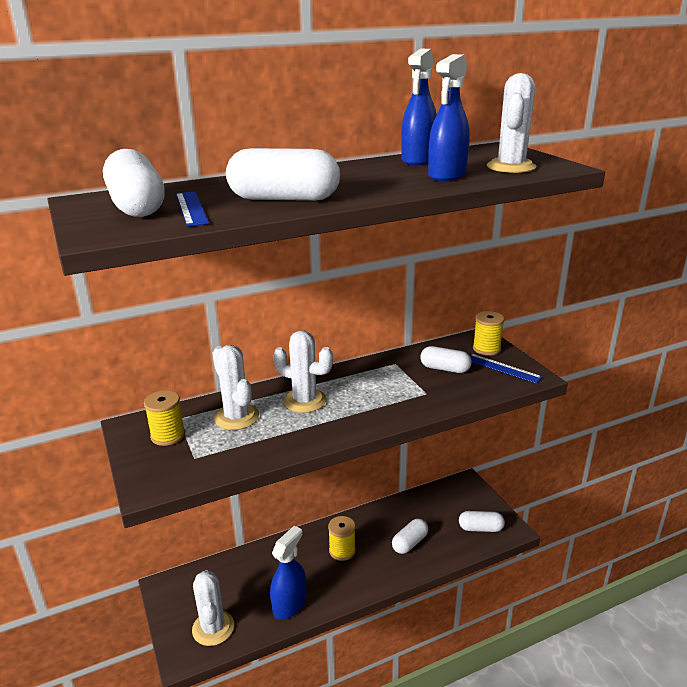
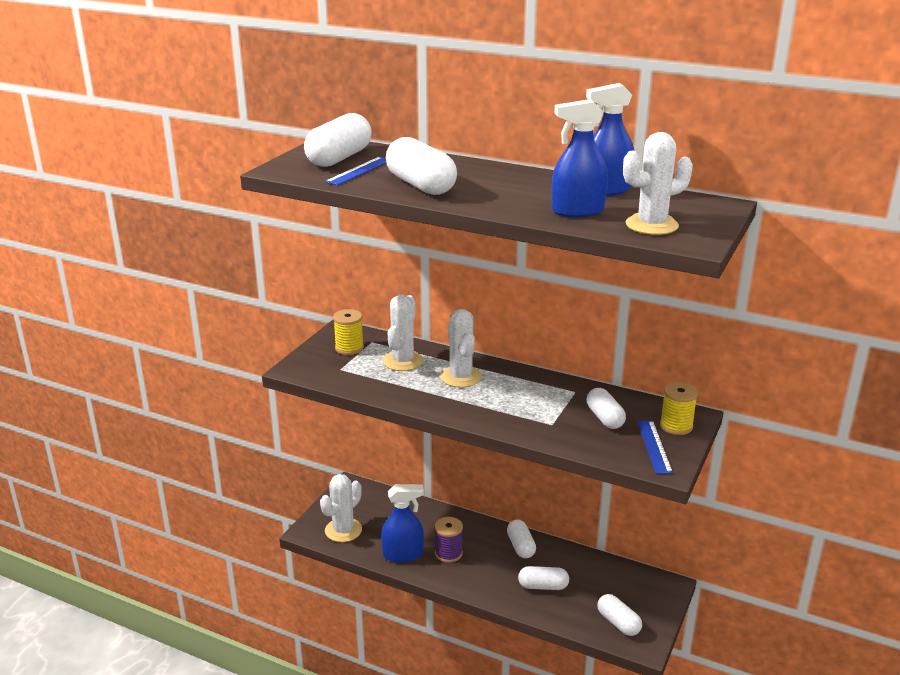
camera: 50 degrees right, 0 degrees up
(320, 574) = (448, 553): none -> purple spool
(342, 550) = (486, 552): yellow spool -> none
(357, 528) = (521, 546): none -> white capsule

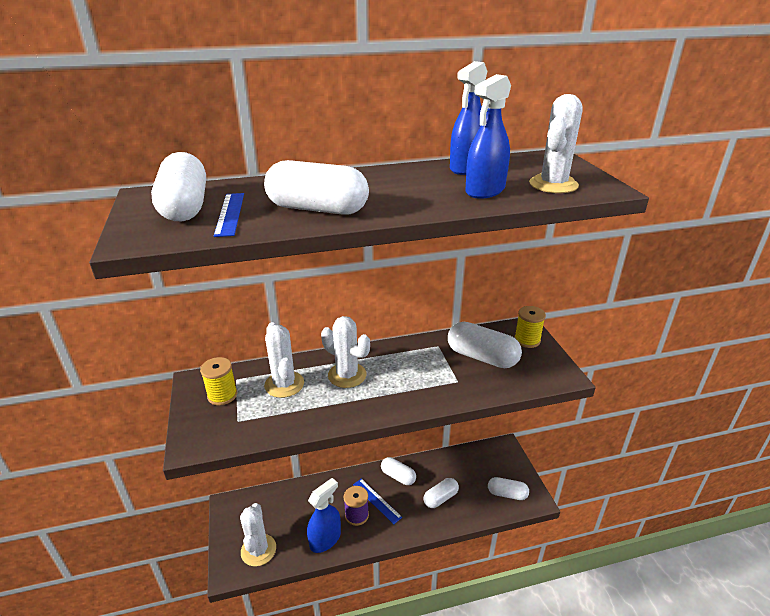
camera: 40 degrees left, 5 degrees up
(605, 418) = (482, 357): white capsule -> white capsule, size x1.60
(654, 446) = (536, 363): blue ruler -> blue ruler (376, 500)

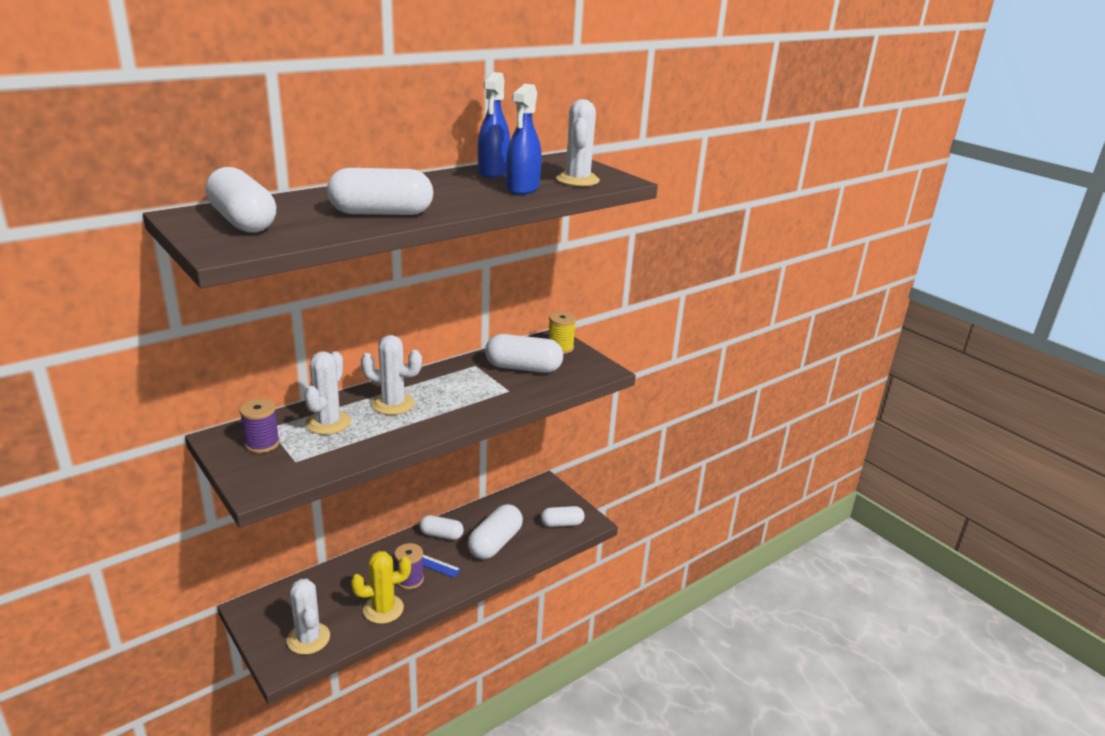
camera: 25 degrees left, 5 degrees down
(222, 395) = (262, 444): yellow spool -> purple spool
(229, 214) = (297, 223): blue ruler -> none
(284, 384) = (328, 423): white cactus -> white cactus turned 60 degrees clockwise
(325, 539) = (383, 609): blue spray bottle -> yellow cactus
(440, 498) = (495, 543): white capsule -> white capsule, size x1.60

